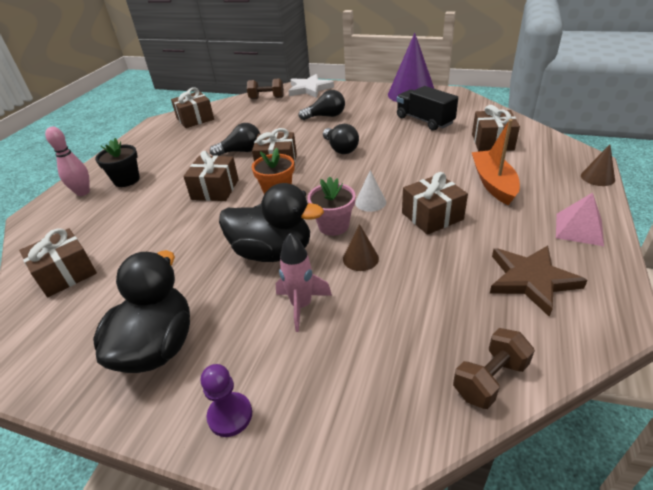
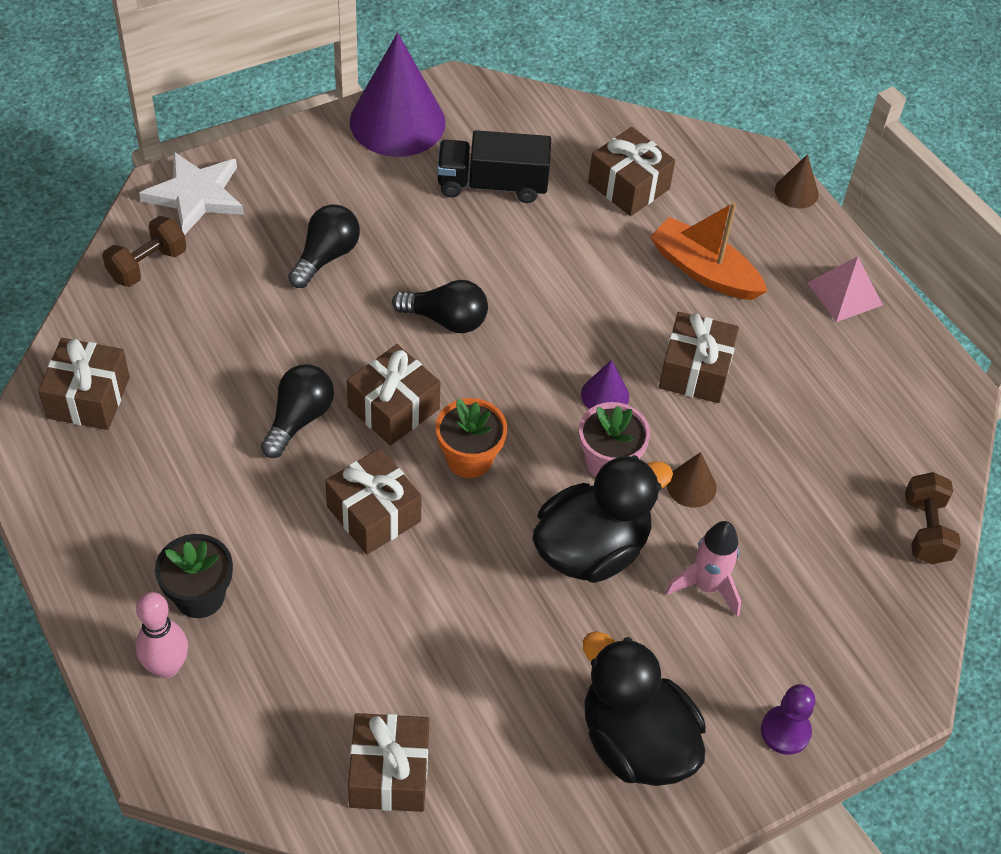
camera: 55 degrees left, 15 degrees up
(370, 202) = (605, 395): white cone -> purple cone
(531, 280) = (863, 396): brown star -> none

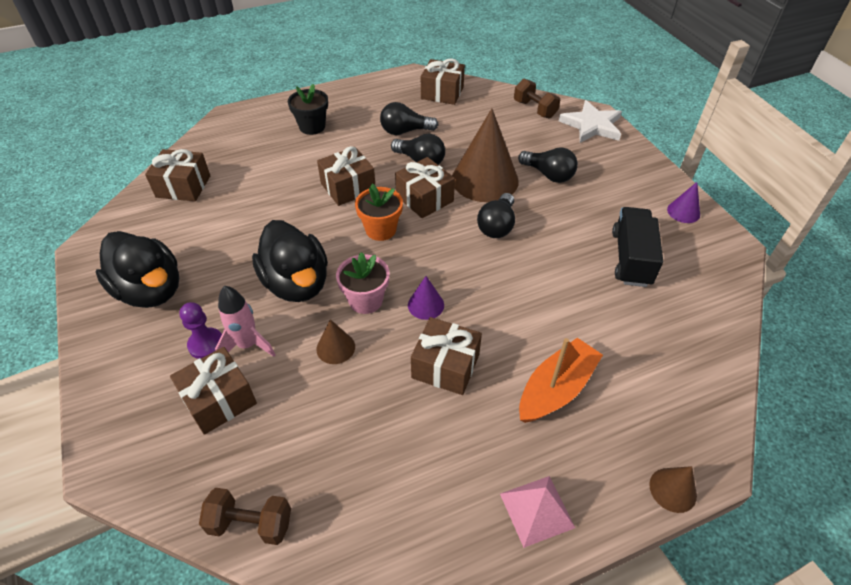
camera: 100 degrees right, 5 degrees down
(167, 667) = (275, 117): pink bowling pin -> none
(213, 447) = (405, 131): none -> black light bulb
(342, 333) = (485, 179): none -> brown cone
(397, 122) = (683, 212): purple cone -> purple cone, size x0.45
(628, 186) = (649, 345): brown gift -> brown gift (219, 400)
(635, 742) = (151, 290): black duck -> black duck turned 75 degrees clockwise
(785, 731) = (118, 375): purple pawn -> purple pawn (206, 344)

